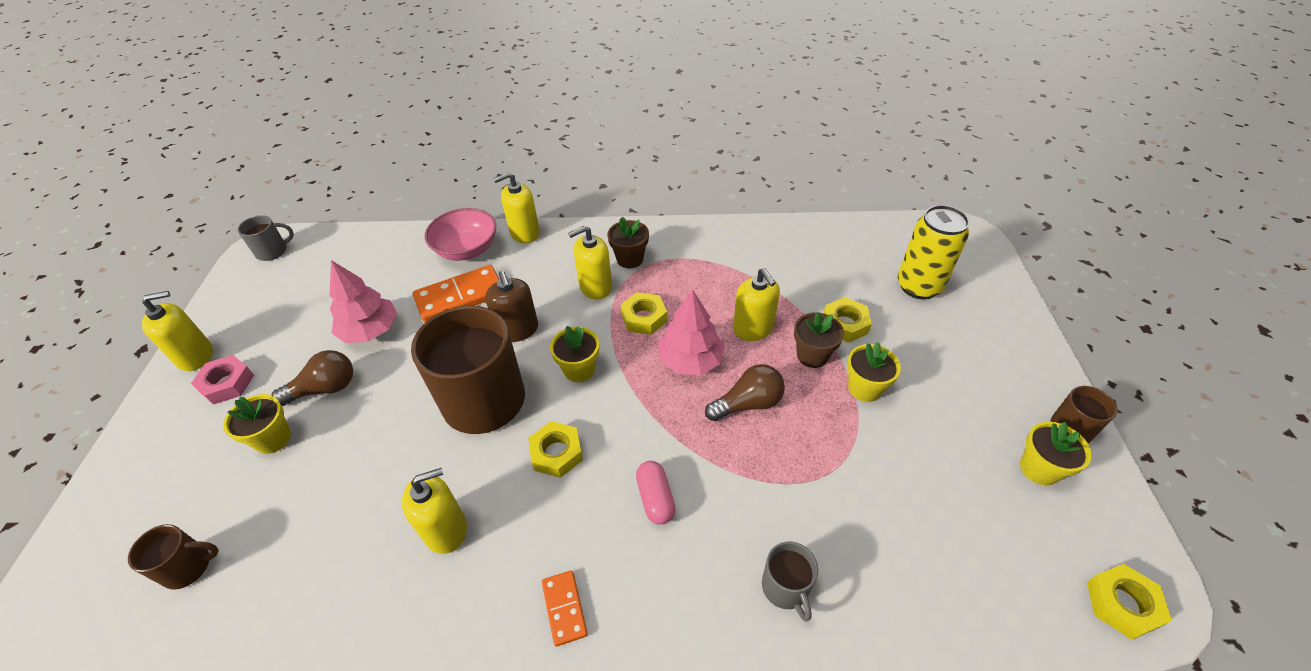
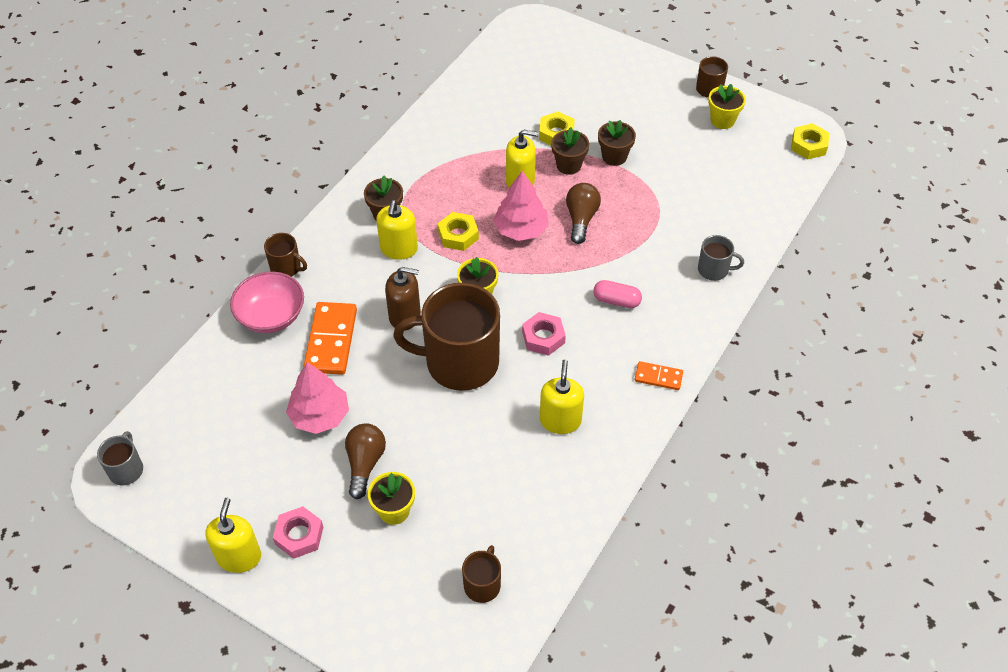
camera: 60 degrees left, 5 degrees up
(525, 233) = (286, 267): yellow soap dispenser -> brown mug
(557, 453) = (543, 337): yellow nut -> pink nut
(864, 388) = (614, 157): yellow flower pot -> brown flower pot
(918, 286) = (556, 77): yellow can -> none

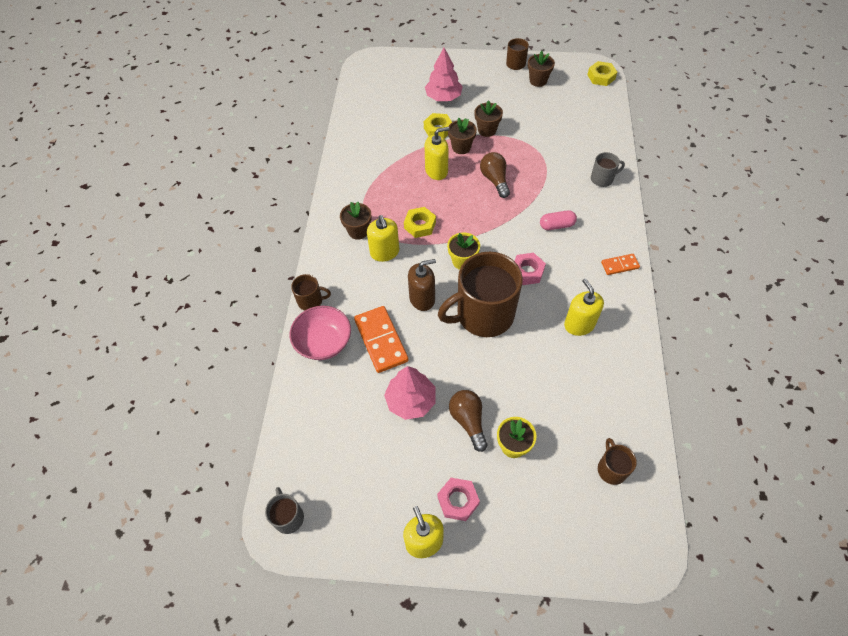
camera: 25 degrees left, 5 degrees up
(521, 229) = (460, 203): pink tree -> pink tree (443, 97)
(722, 120) = (538, 81): yellow flower pot -> brown flower pot

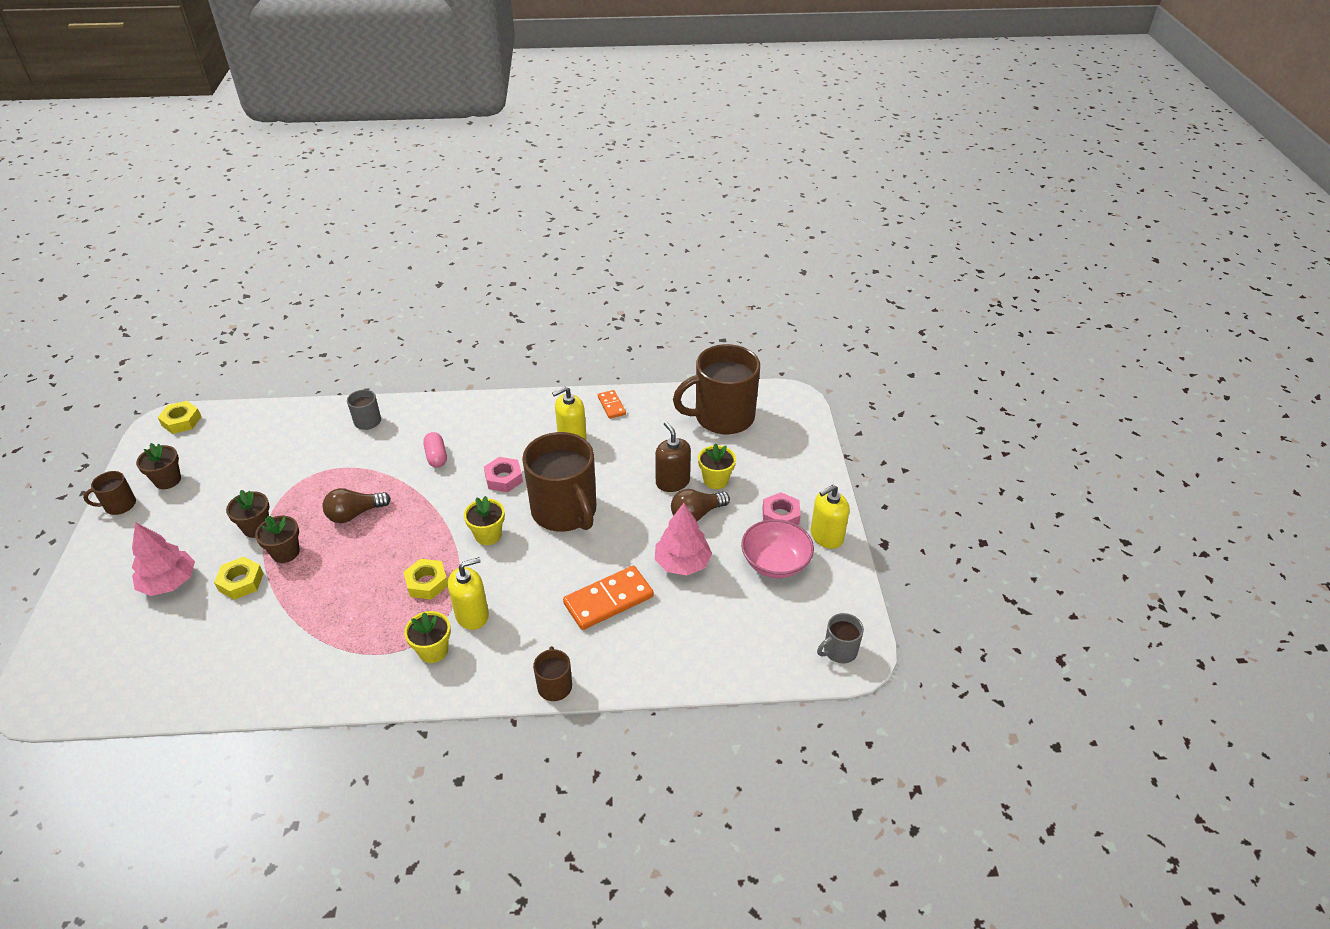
camera: 100 degrees left, 15 degrees down
(323, 342) = (617, 659): pink bowl -> pink bowl (775, 563)
(358, 231) = (433, 651): brown flower pot -> yellow flower pot
(422, 298) = (545, 568): brown soap dispenser -> brown soap dispenser (672, 482)
(436, 171) = (327, 575): yellow soap dispenser -> none
(611, 469) = (722, 417): brown mug -> brown mug, size x2.23
(619, 265) = (495, 409): orange domino -> orange domino (611, 406)

